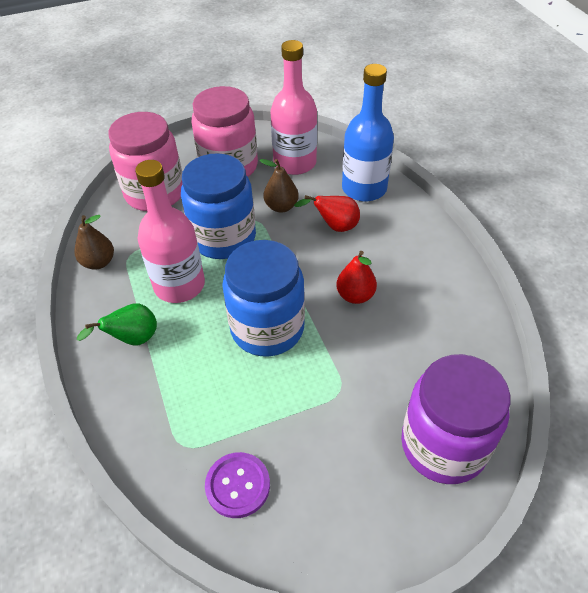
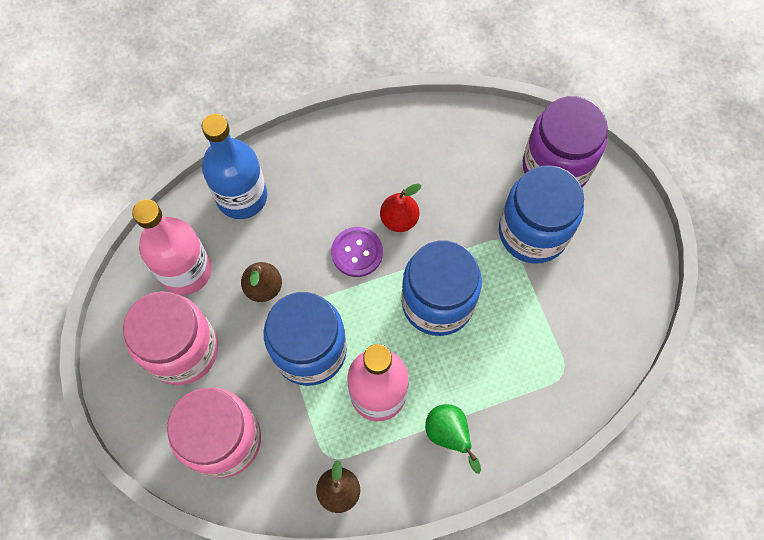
camera: 90 degrees left, 20 degrees up
(238, 485) = (597, 325): purple button -> purple button (357, 252)
(335, 227) = (301, 232): red pear -> none
(353, 418) = (533, 232): none -> blue jar

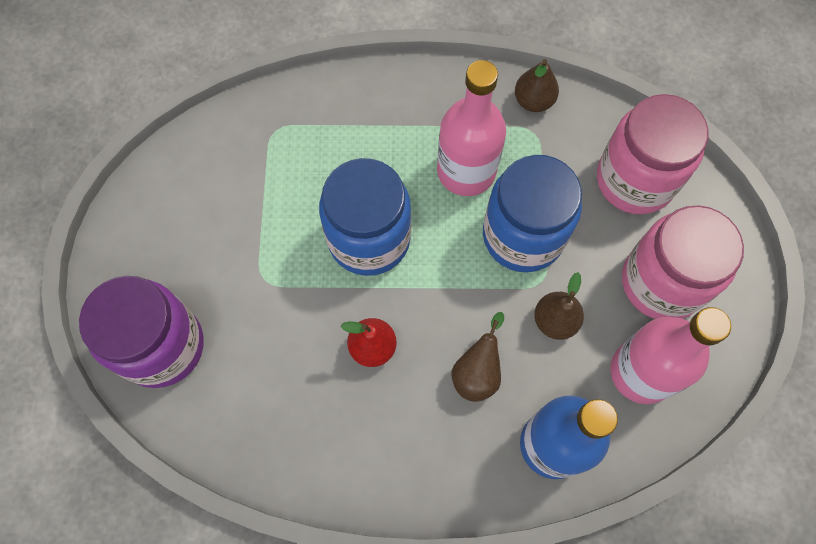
camera: 160 degrees left, 0 degrees up
(313, 227) = (477, 372): none -> brown pear
(357, 252) = (436, 324): purple button -> none
(449, 434) = (411, 113): green pear -> none
(533, 232) = (230, 278): blue jar -> none

